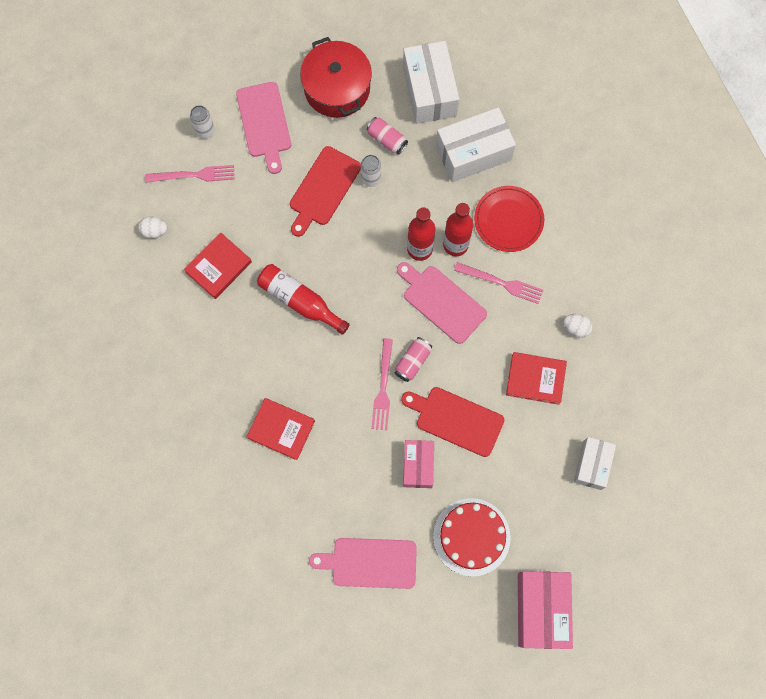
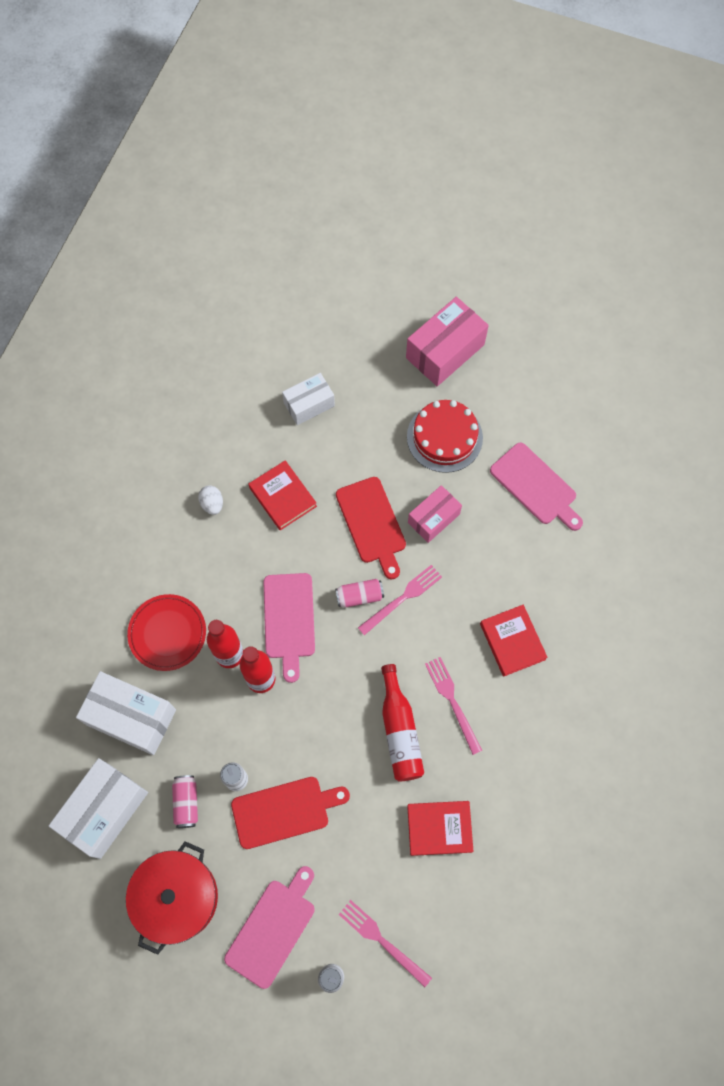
camera: 135 degrees left, 5 degrees down
(154, 231) = (465, 919): white egg -> none
(501, 283) = (228, 590): pink fork -> pink fork (452, 702)

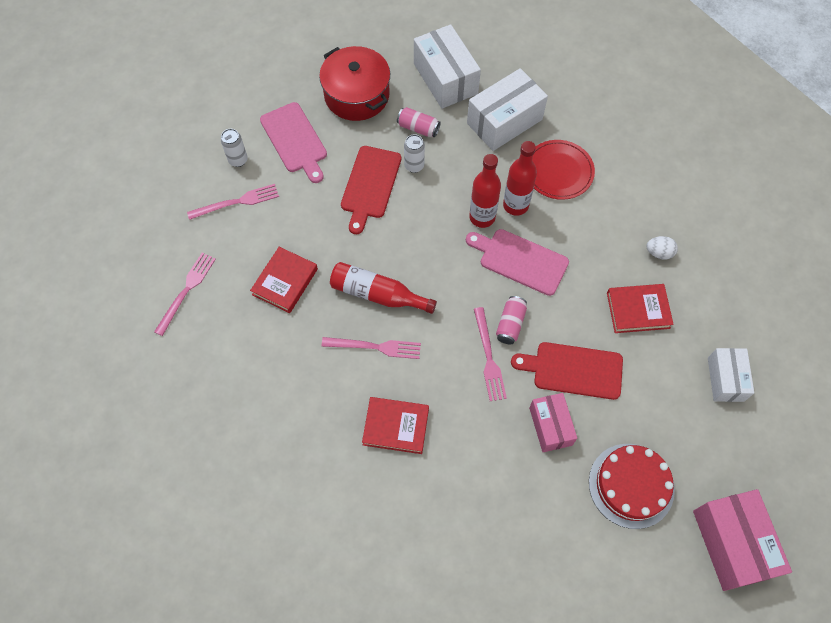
camera: 120 degrees right, 5 degrees down
(507, 922) = (186, 291): none -> pink fork
(535, 486) = (533, 543): pink cutting board -> none

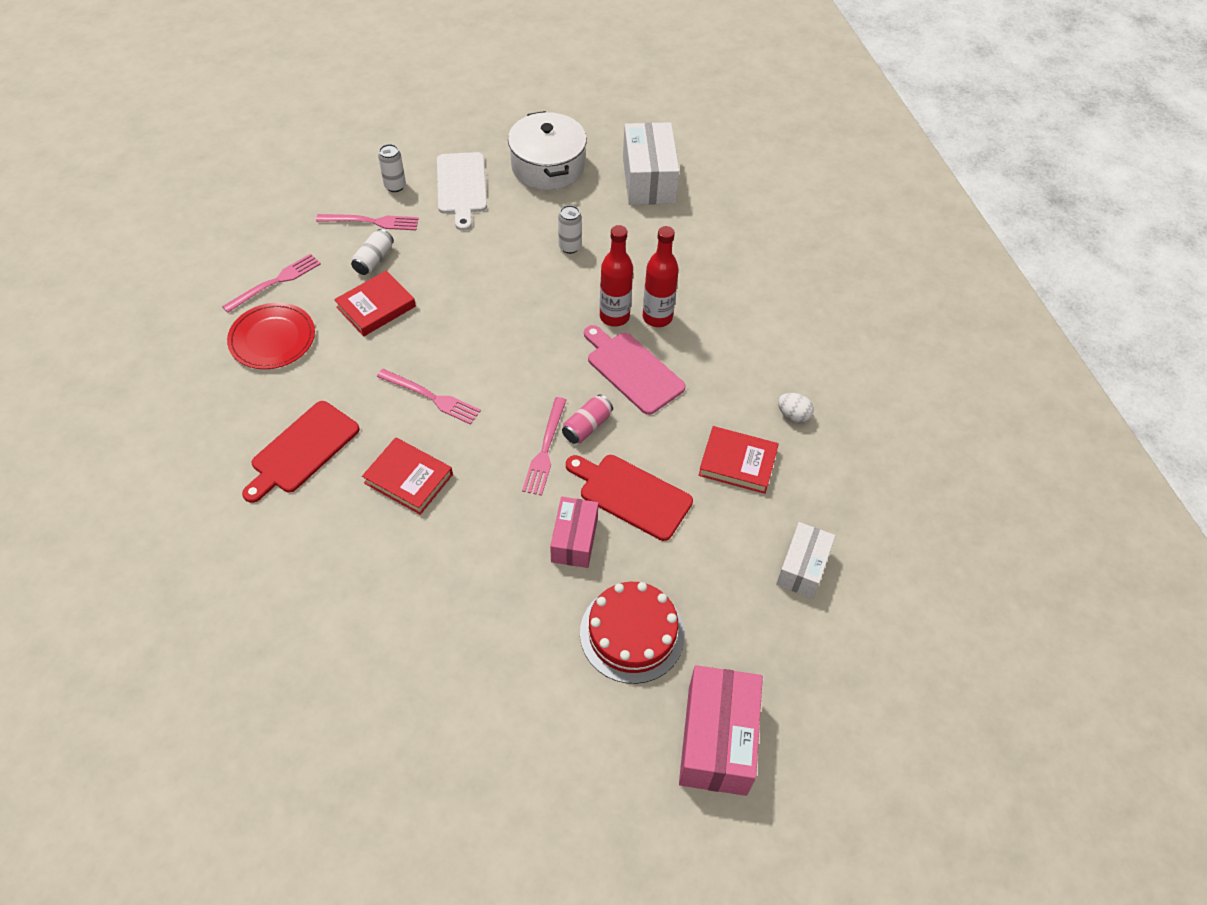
camera: 20 degrees right, 10 degrees down
(259, 238) = (374, 260): none -> white can
(295, 140) = (461, 186): pink cutting board -> white cutting board
(357, 95) = (548, 166): red pot -> white pot
(370, 185) = (514, 250): red cutting board -> red cutting board (302, 450)
(377, 294) = (463, 350): red bottle -> none
(418, 128) = (594, 215): pink can -> none
(504, 121) = (689, 237): white box -> none
(558, 171) = (722, 301): red plate -> red plate (272, 339)

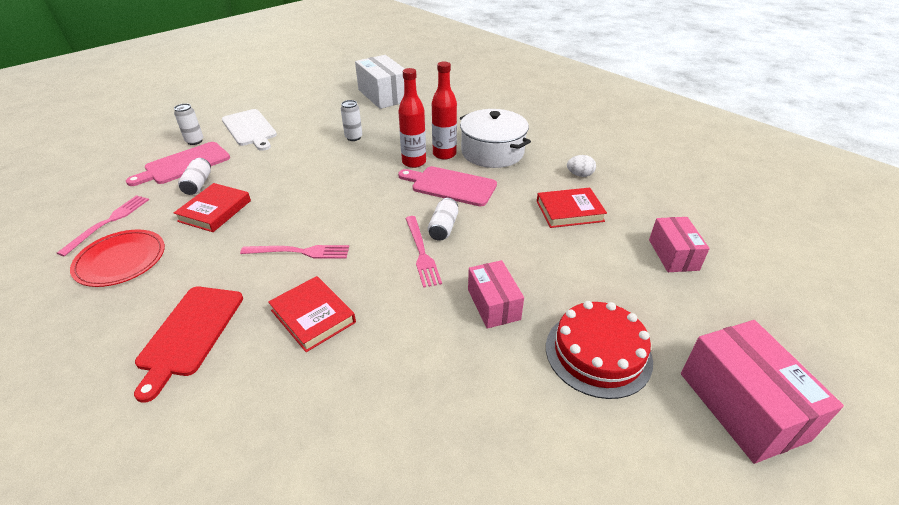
camera: 25 degrees left, 15 degrees down
(371, 222) = (184, 164): pink fork -> pink cutting board
(408, 478) = (313, 316): red book -> red book turned 45 degrees clockwise
(548, 166) = (309, 105): white pot -> white pot (492, 152)
(587, 426) = (443, 227): pink can -> white can
(631, 495) = (512, 257): red cutting board -> none
(802, 567) = (673, 255): white box -> pink box

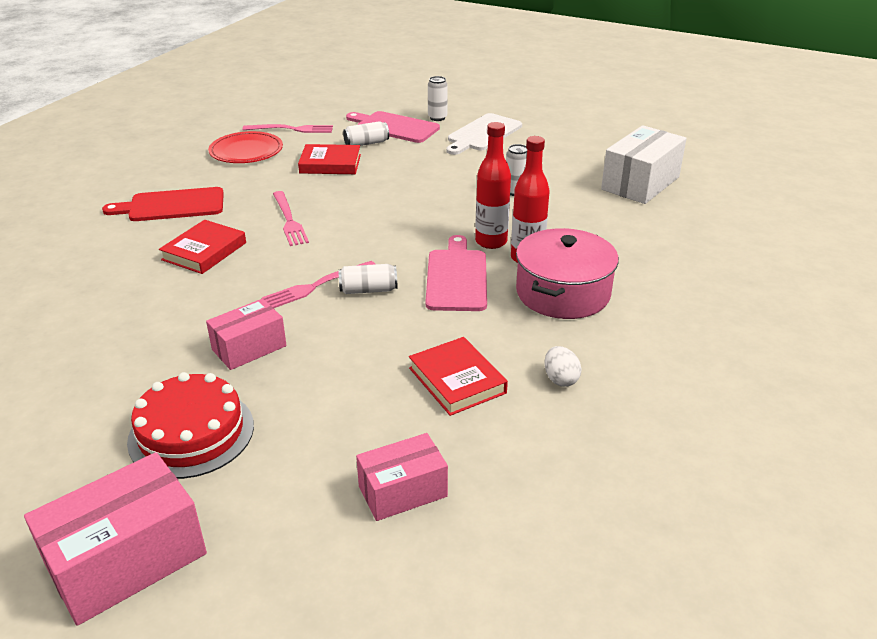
camera: 70 degrees right, 5 degrees down
(492, 152) = (563, 293): white pot -> pink pot

